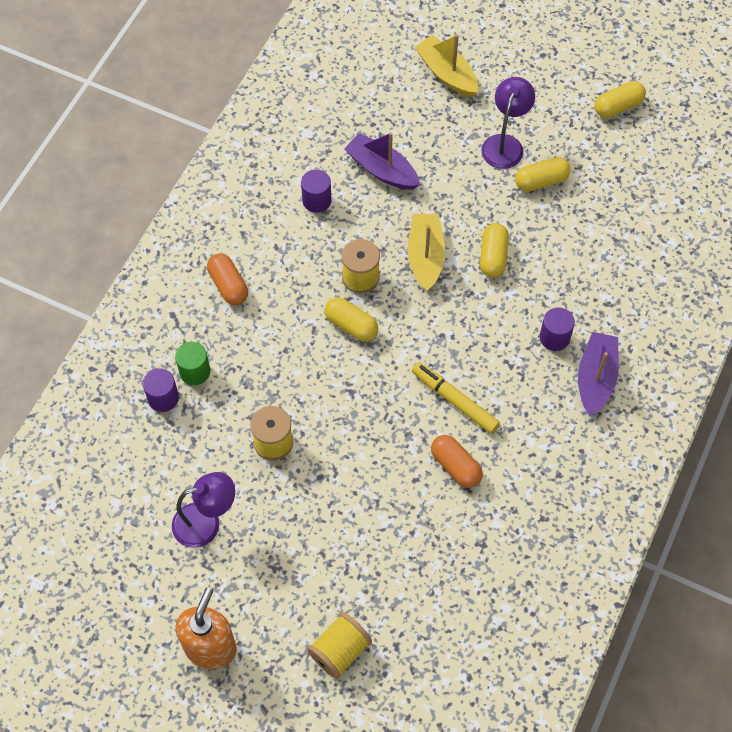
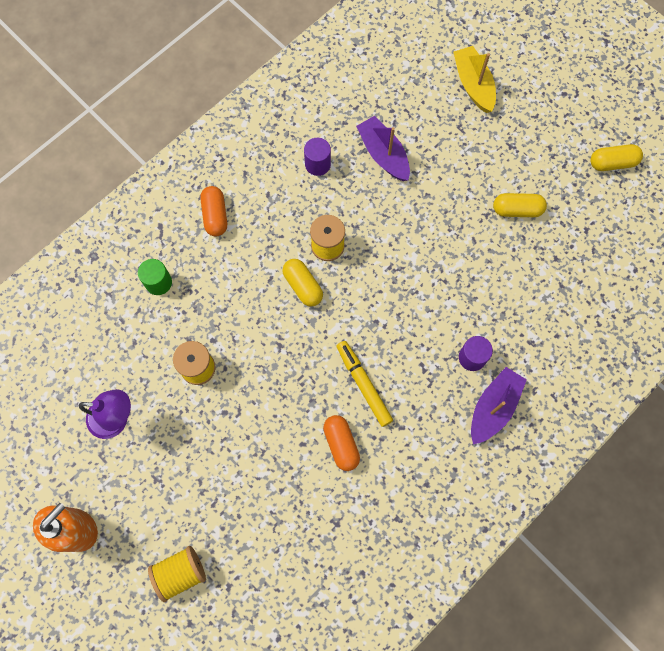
camera: 20 degrees right, 10 degrees up
(163, 398) = (124, 297): purple cylinder -> none
(425, 256) = (390, 245): yellow boat -> none
(493, 256) = (448, 265): yellow capsule -> none
(505, 144) = (498, 165): purple lamp -> none

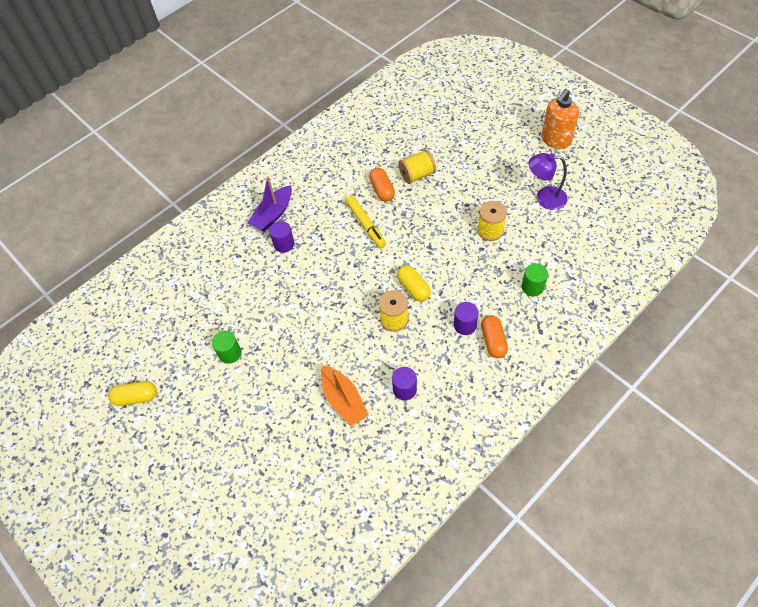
camera: 175 degrees left, 15 degrees down
(180, 573) = (483, 123): yellow spool -> yellow spool (417, 175)
(245, 236) = (465, 325): none -> purple cylinder
(383, 154) = (343, 400): purple boat -> orange boat
(473, 85) = (250, 475): yellow boat -> none
(517, 210) = (230, 353): yellow capsule -> green cylinder

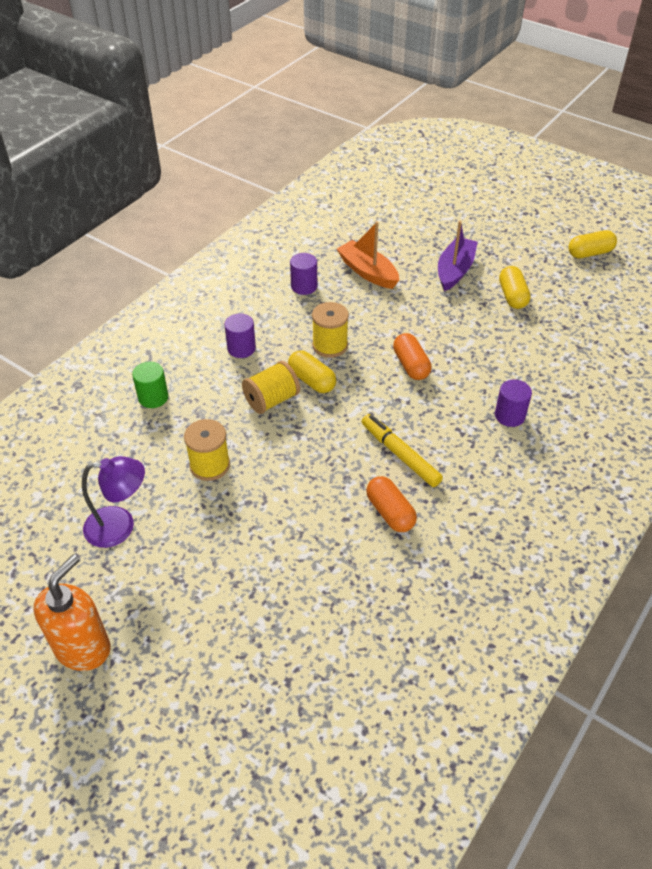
camera: 165 degrees right, 10 degrees down
(230, 353) = (512, 296): green cylinder -> yellow capsule
(273, 214) = (548, 455): purple boat -> purple boat (455, 270)
(417, 175) = (337, 546): yellow spool -> yellow spool (271, 400)
(493, 341) = (206, 336): orange capsule -> orange capsule (411, 365)

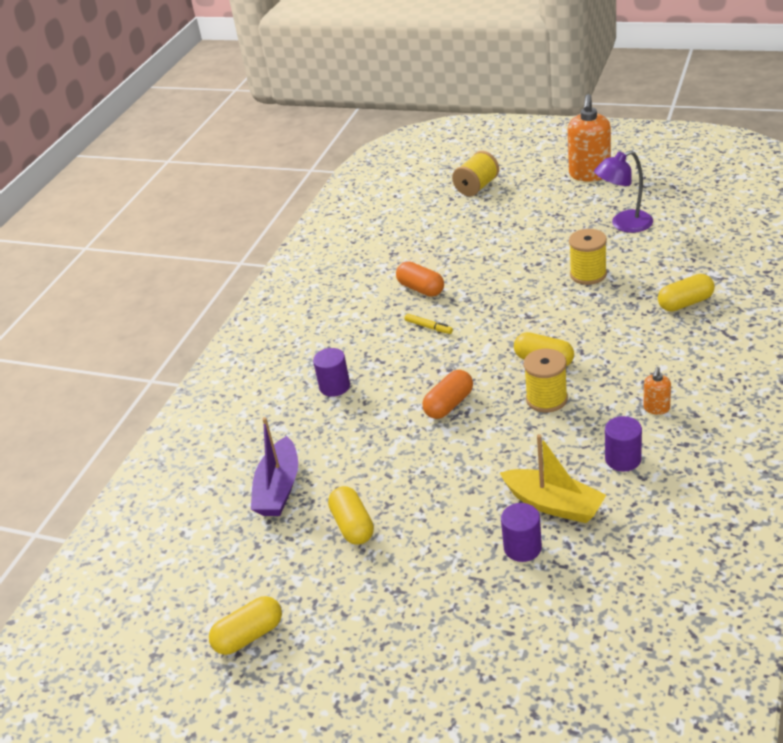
camera: 170 degrees right, 10 degrees down
(153, 397) = (685, 303): green cylinder -> yellow capsule
(241, 348) = (639, 368): purple cylinder -> purple cylinder (522, 547)
(254, 313) = (656, 408): none -> orange soap dispenser
(271, 400) = (571, 333): yellow spool -> yellow spool (477, 187)
(368, 272) = (554, 504): orange boat -> yellow boat
(400, 455) = (428, 327): yellow marker -> yellow marker, size x0.54
(411, 365) = (449, 404): orange capsule -> orange capsule turned 75 degrees clockwise
(455, 270) = (438, 543): purple boat -> purple boat (279, 488)

